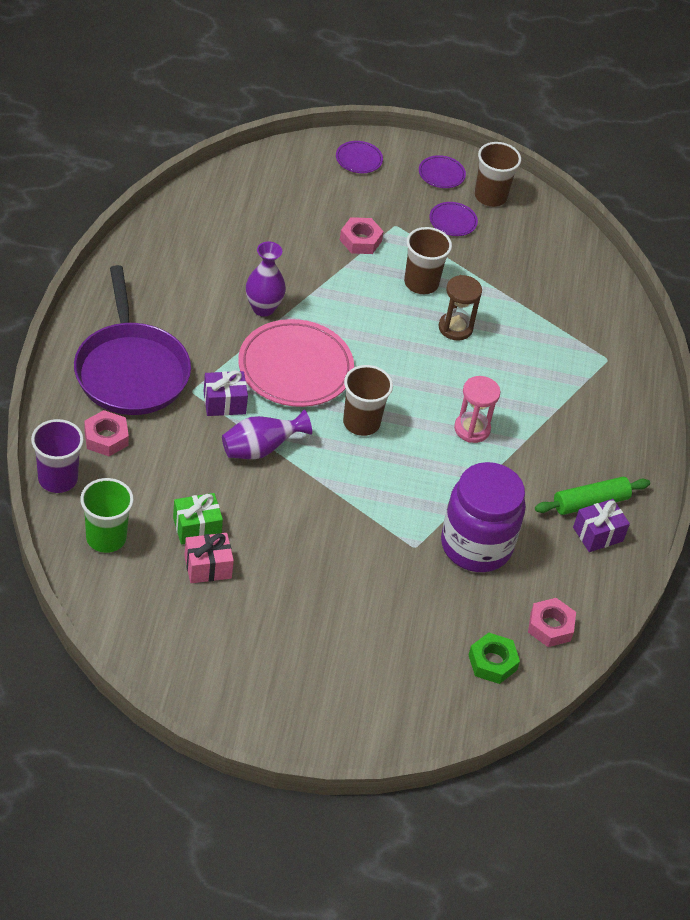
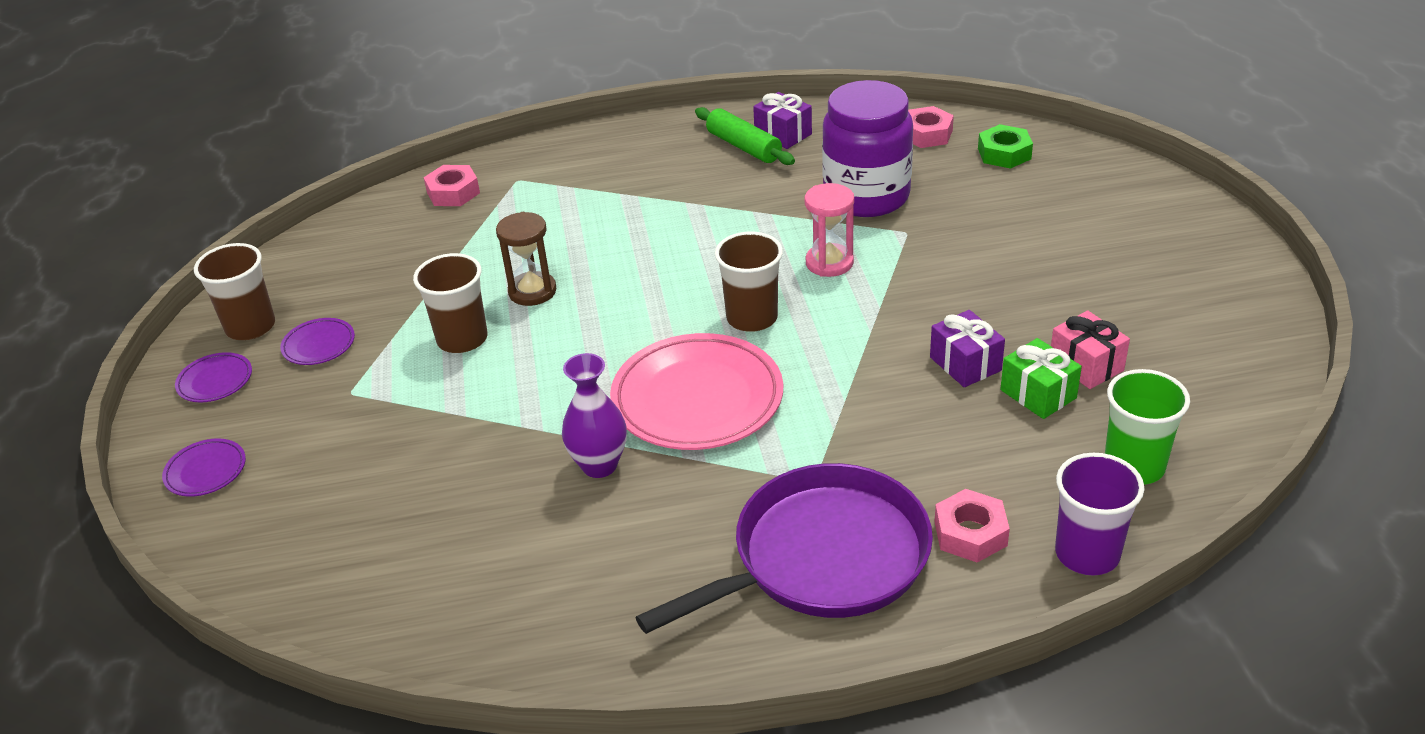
camera: 100 degrees left, 10 degrees down
(224, 403) = (810, 441): purple gift -> purple gift (965, 364)
(260, 449) = (864, 384): purple vase -> none
(360, 240) = (400, 415): pink nut -> pink nut (453, 192)
(472, 429) = (697, 239): pink hourglass -> pink hourglass (829, 263)

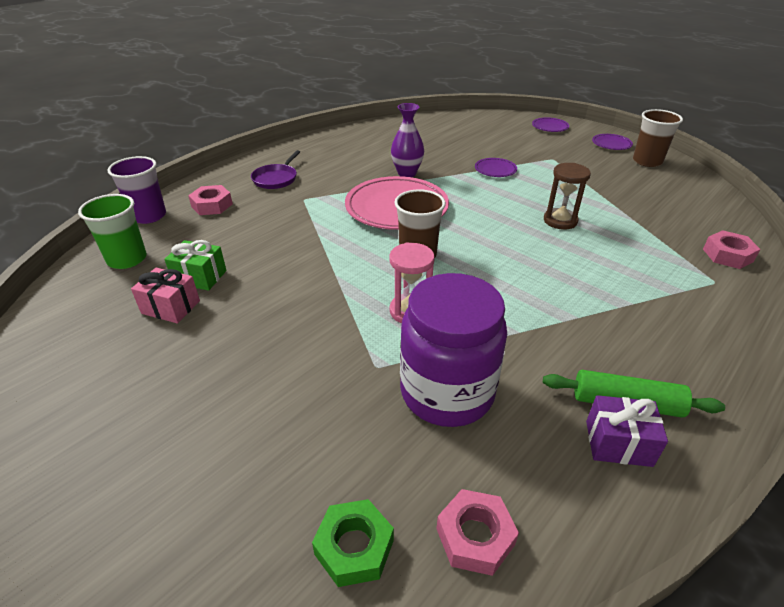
camera: 140 degrees right, 0 degrees up
(319, 345) = (603, 166): purple plate -> purple plate (495, 170)
(462, 339) = (549, 190): brown cup -> none
(822, 557) = (276, 179): purple pan -> purple pan, size x0.48
(965, 364) = (258, 277): purple gift -> none

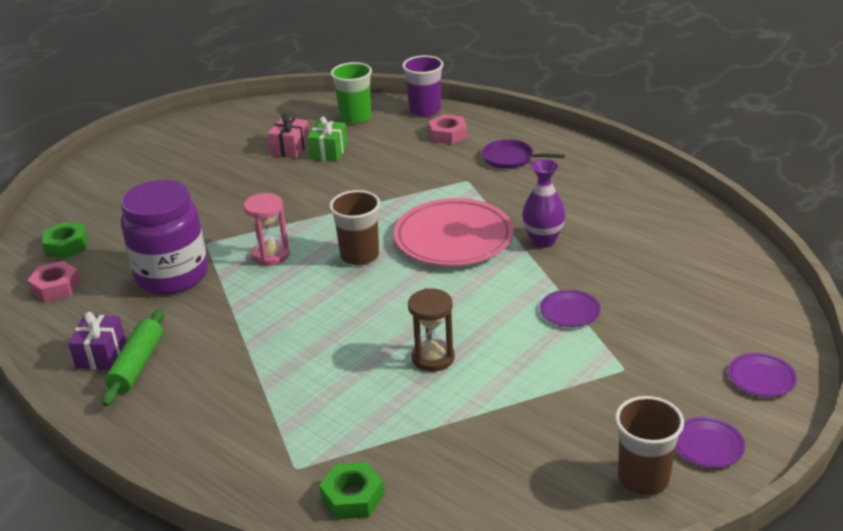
camera: 90 degrees right, 5 degrees down
(727, 255) = (352, 497): pink nut -> green nut

